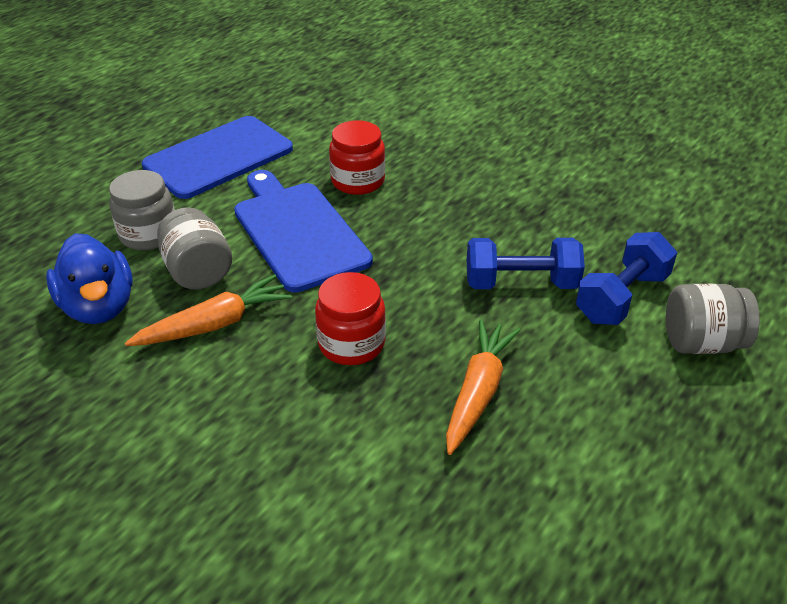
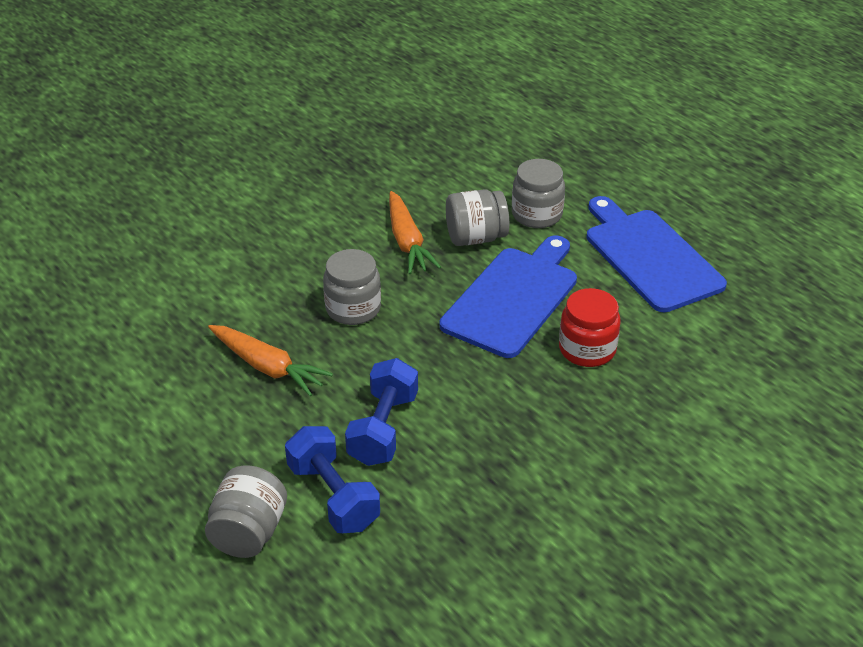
camera: 105 degrees right, 0 degrees up
(99, 307) = (451, 189): blue duck -> none
(298, 232) = (513, 298): blue cutting board -> blue cutting board turned 45 degrees counterclockwise
(351, 344) = (353, 308): red jar -> grey jar

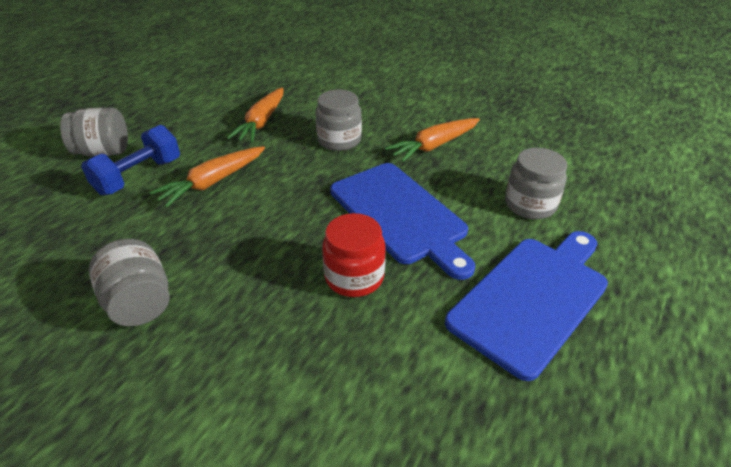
camera: 70 degrees right, 0 degrees up
(383, 429) = (212, 182): blue dumbbell -> orange carrot
(475, 237) = (467, 177): grey jar -> grey jar (140, 303)
(513, 298) = (400, 215): blue cutting board -> blue cutting board turned 45 degrees clockwise

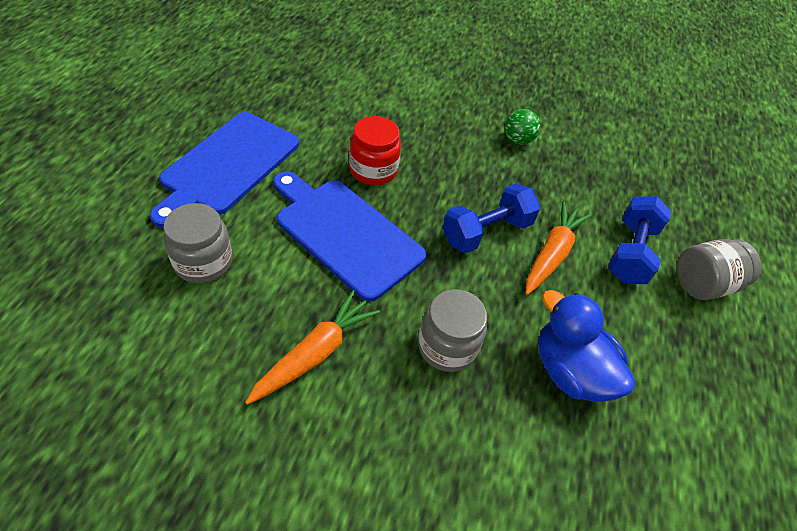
camera: 160 degrees right, 10 degrees up
(140, 303) = (517, 140): grey jar -> green ball
(261, 122) = (570, 371): orange carrot -> blue duck
(261, 204) = (486, 232): none -> blue dumbbell

